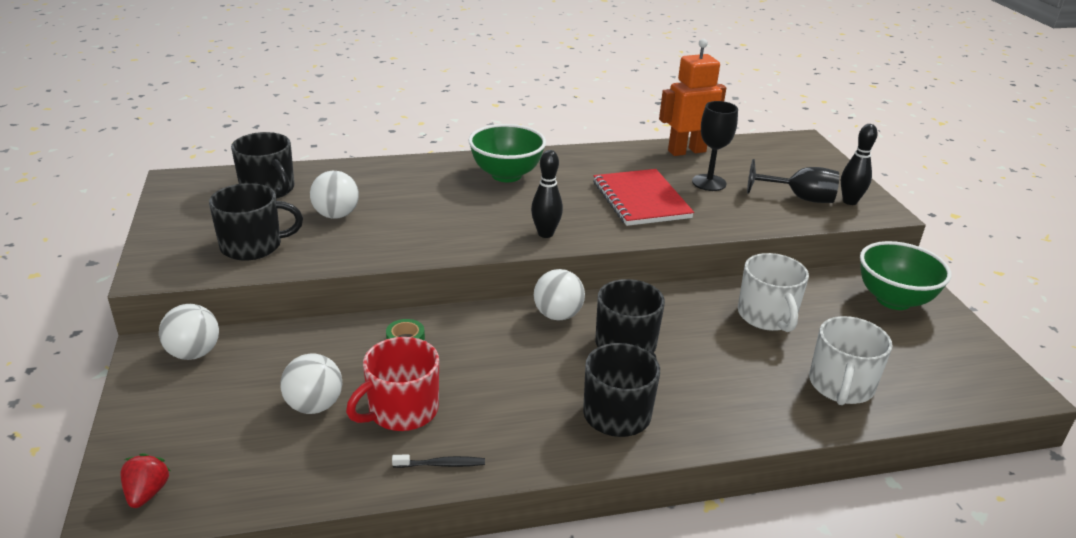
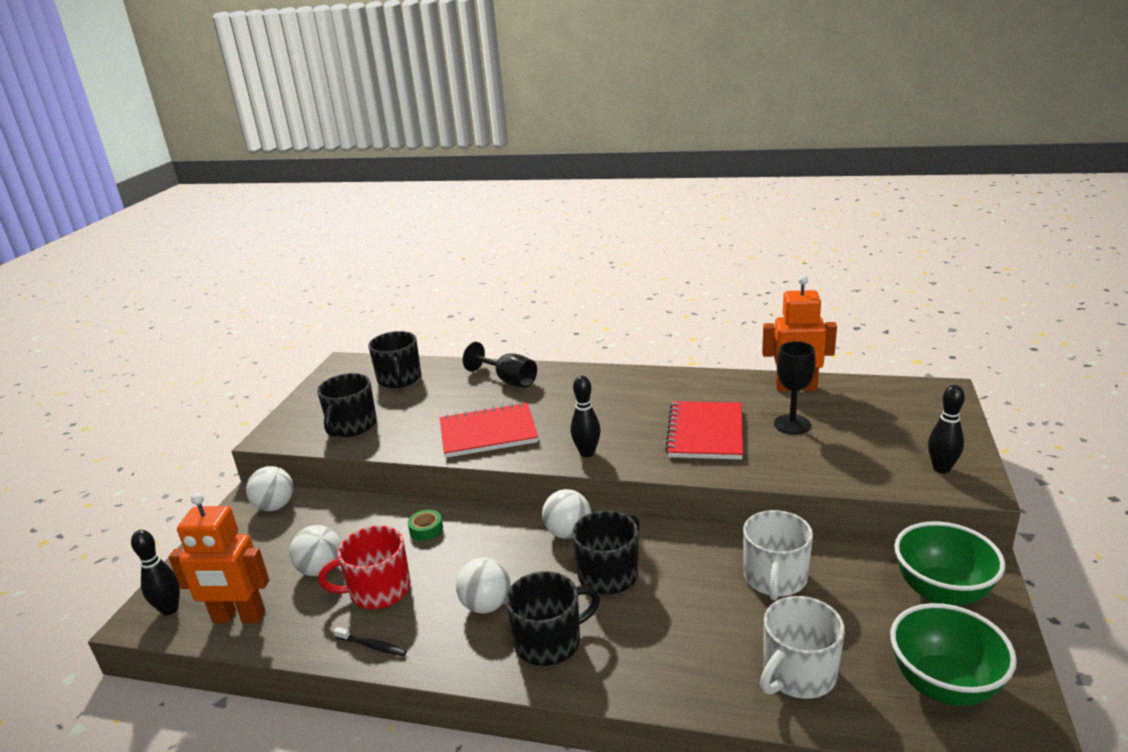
camera: 30 degrees right, 5 degrees down
(147, 493) = (170, 609): red strawberry -> black bowling pin
(252, 478) = (238, 617): none -> orange robot
(253, 246) = (352, 426): black mug -> black mug turned 90 degrees clockwise
(336, 215) = (431, 408): white ball -> white ball (486, 605)
(424, 230) = (488, 433): none -> red notebook
(506, 175) = (598, 390): green bowl -> green bowl (943, 685)
(799, 198) = (882, 456): black goblet -> black goblet (508, 380)

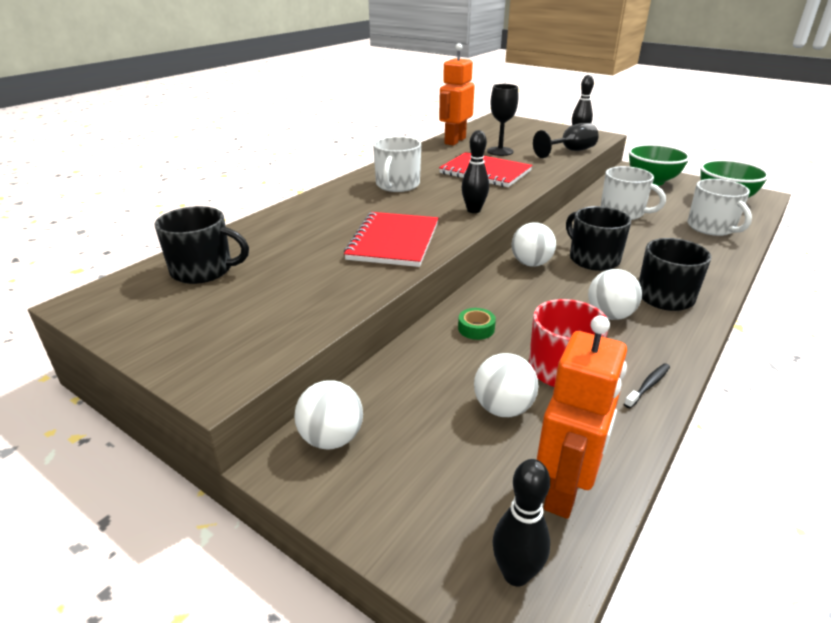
camera: 70 degrees left, 5 degrees up
(352, 426) = (278, 314): black mug -> none
(508, 380) = (303, 218): black goblet -> black goblet (570, 151)
(618, 396) = (397, 185): none -> white mug

